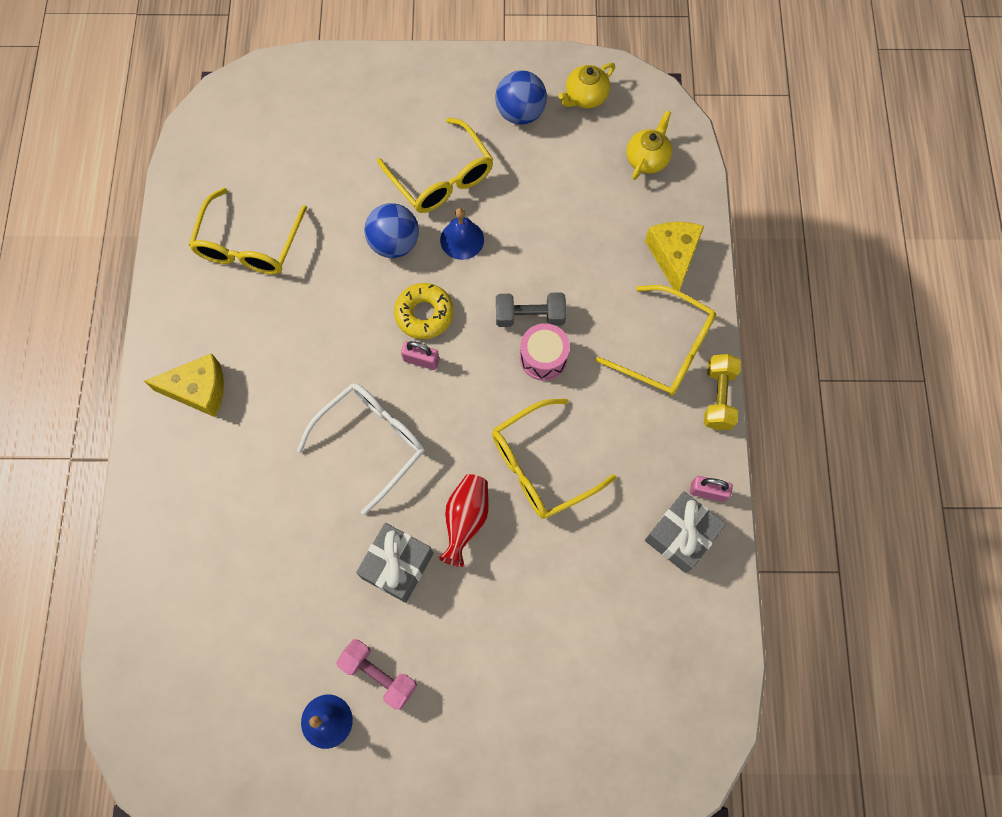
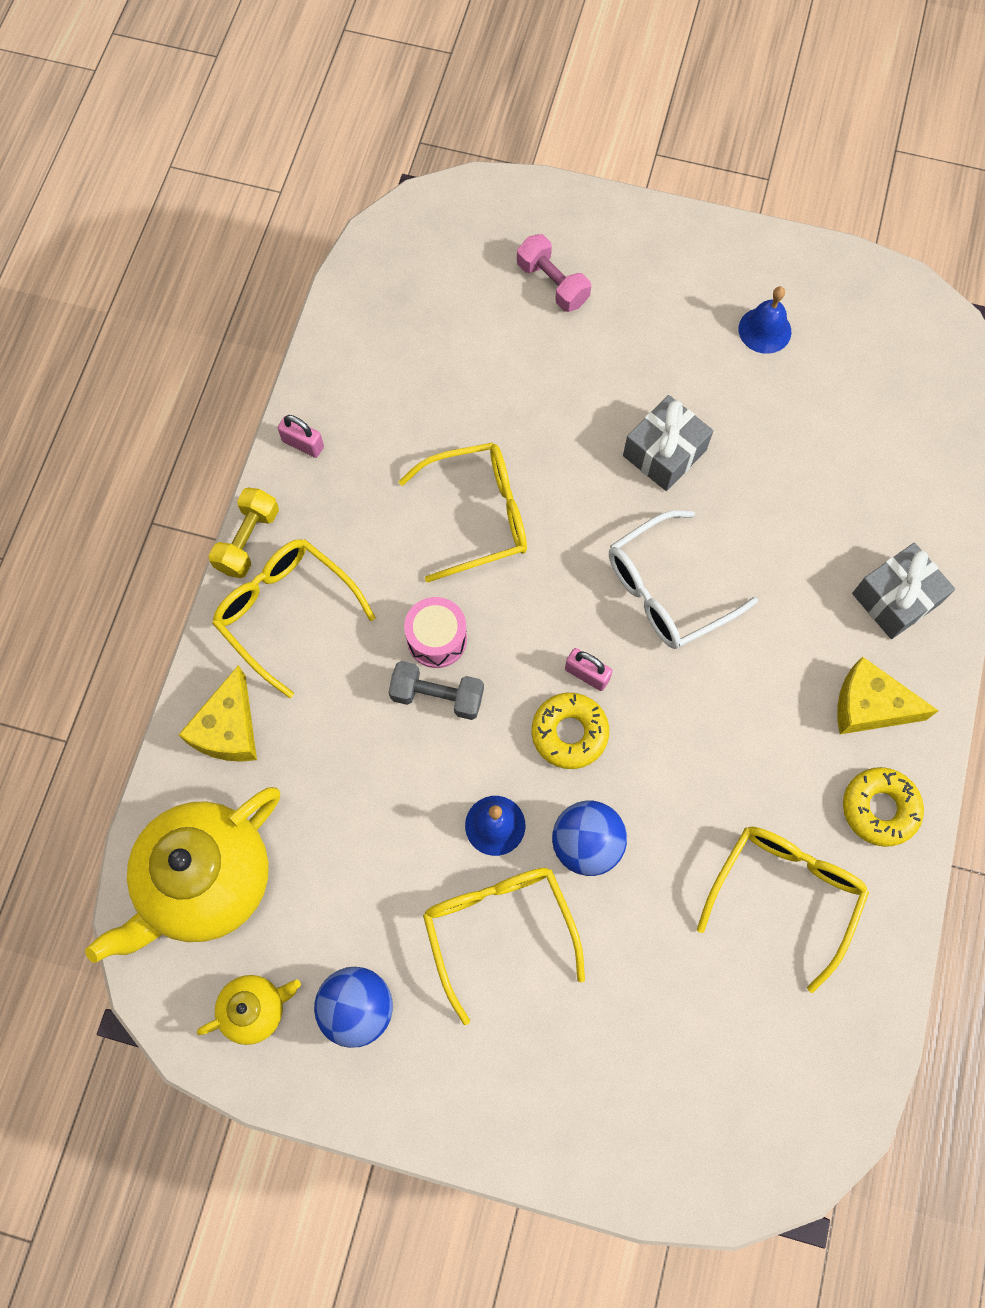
camera: 165 degrees left, 0 degrees up
(185, 317) = (879, 808): none -> yellow donut
(379, 675) = (704, 357): pink dumbbell -> pink dumbbell (552, 284)
(466, 520) = (578, 480): red vase -> none
(647, 159) = (206, 881): yellow teapot -> yellow teapot, size x2.10
(681, 535) = (350, 408): grey gift -> grey gift (895, 599)

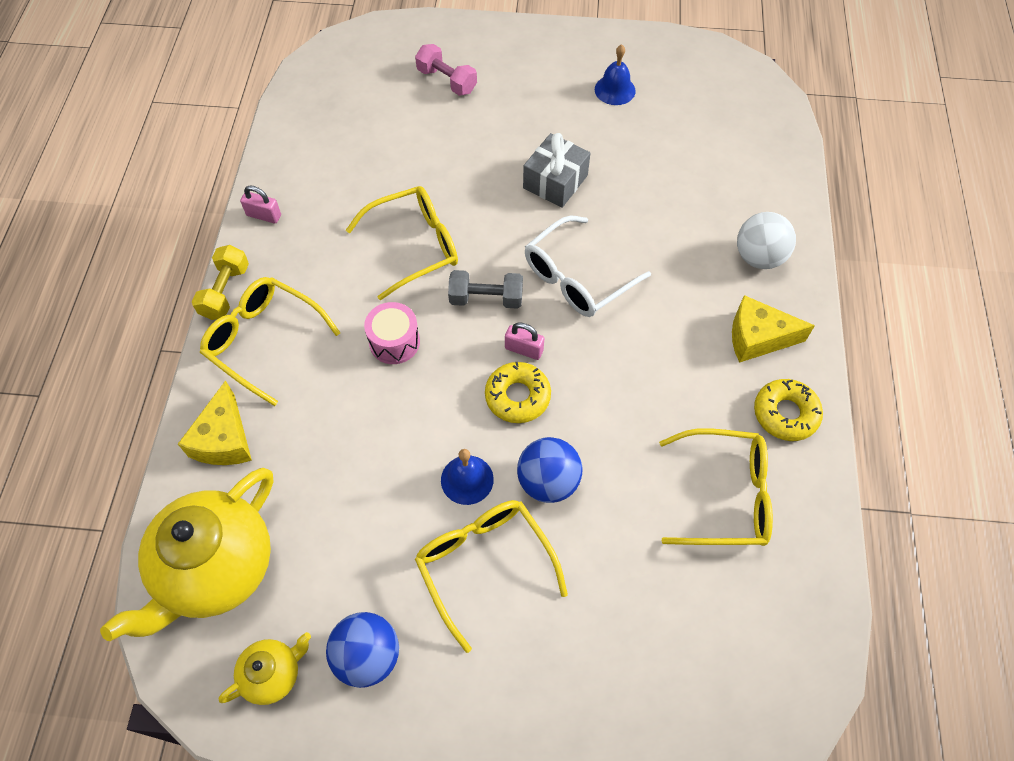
camera: 10 degrees left, 10 degrees down
(437, 696) = (401, 385): grey dumbbell -> grey dumbbell (486, 298)
(784, 895) = (723, 495): yellow glasses -> yellow glasses turned 75 degrees clockwise
(895, 599) = (758, 257): grey gift -> white ball

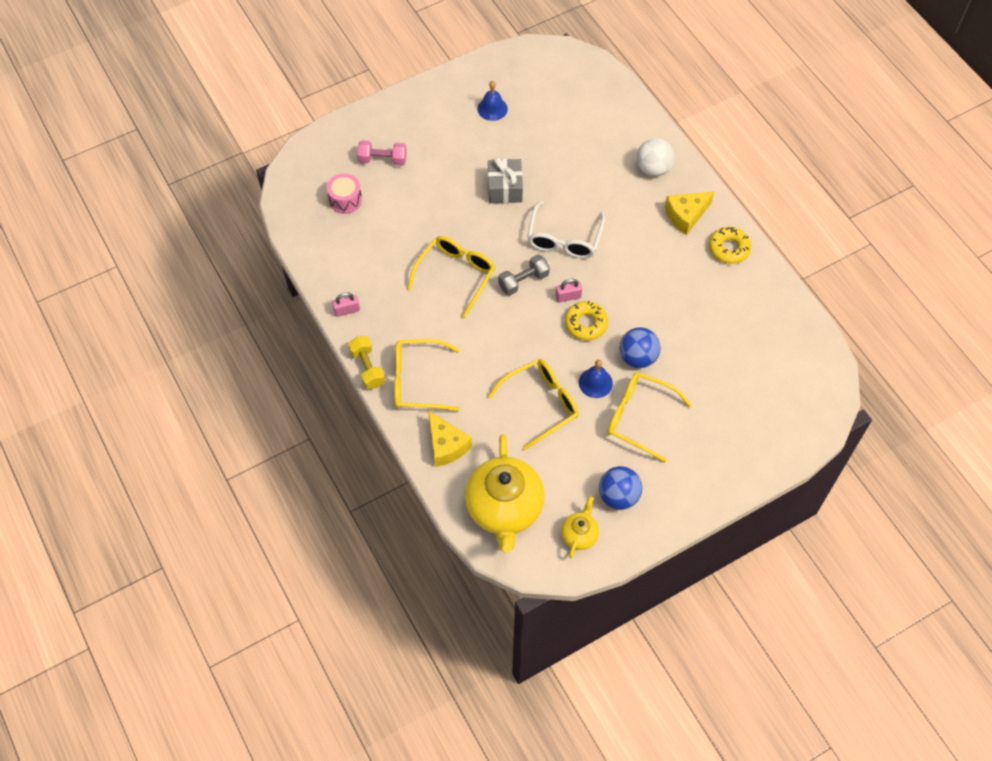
camera: 35 degrees left, 0 degrees up
(394, 342) = (493, 336): pink drum -> pink drum (345, 200)
(723, 495) = (729, 309): yellow glasses -> yellow glasses (540, 404)

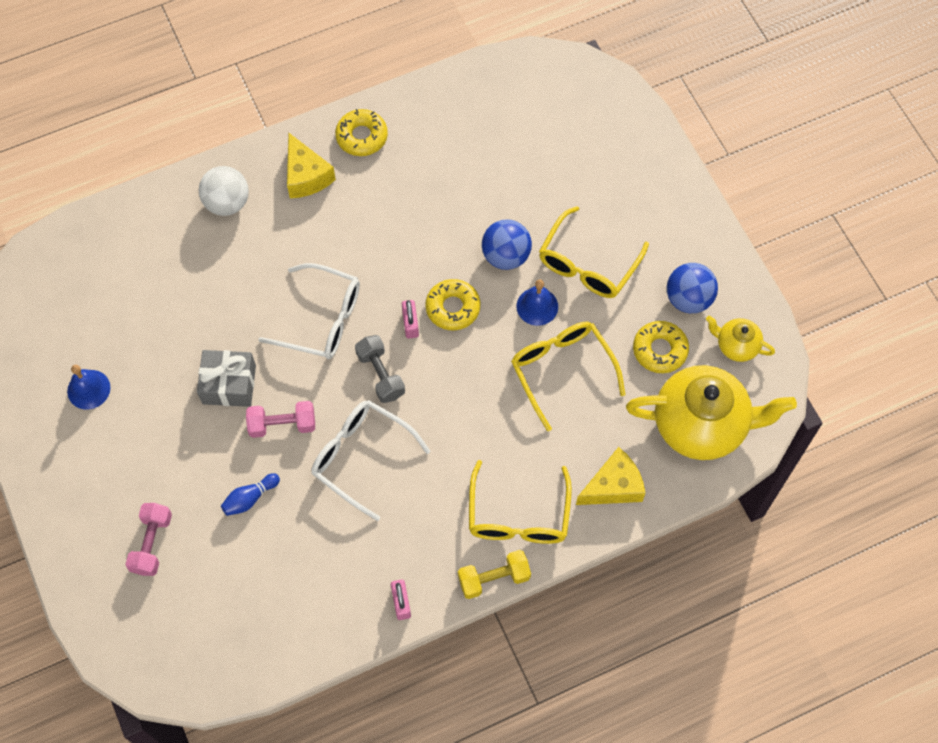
camera: 85 degrees left, 5 degrees up
(345, 200) = (214, 599): pink drum -> none
(419, 211) = (250, 498): none -> blue bowling pin
(455, 276) = (362, 458): yellow glasses -> white glasses
(477, 224) = (282, 425): none -> pink dumbbell
(568, 475) = (660, 350): none -> yellow donut

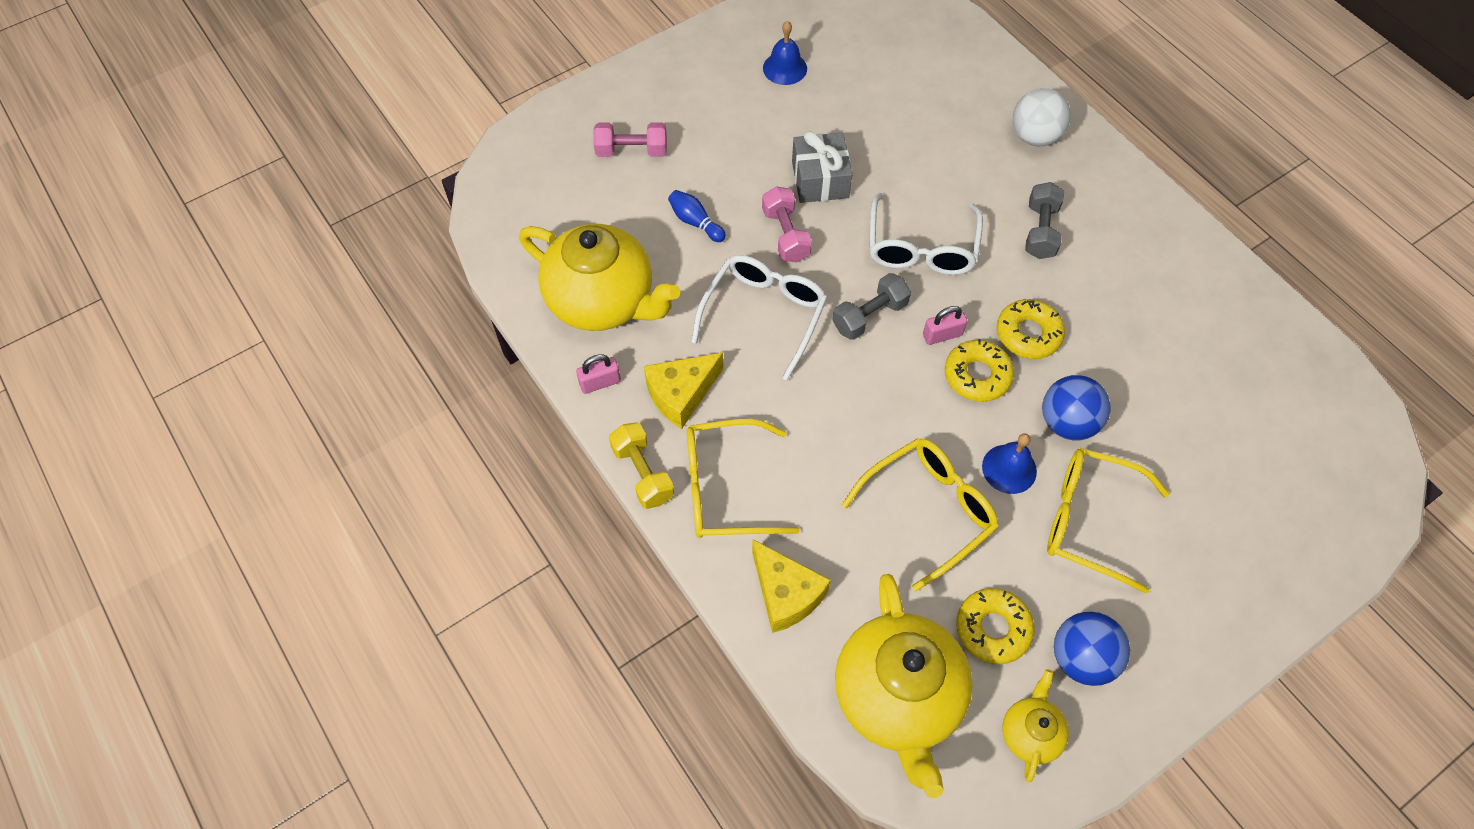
camera: 80 degrees right, 5 degrees down
(306, 176) = (1097, 201): yellow cheese -> yellow cheese (681, 394)
(318, 590) = (603, 301): none -> yellow teapot
(326, 226) = (1040, 231): none -> grey dumbbell
(362, 136) = (1171, 244): yellow donut -> yellow donut (1028, 334)

